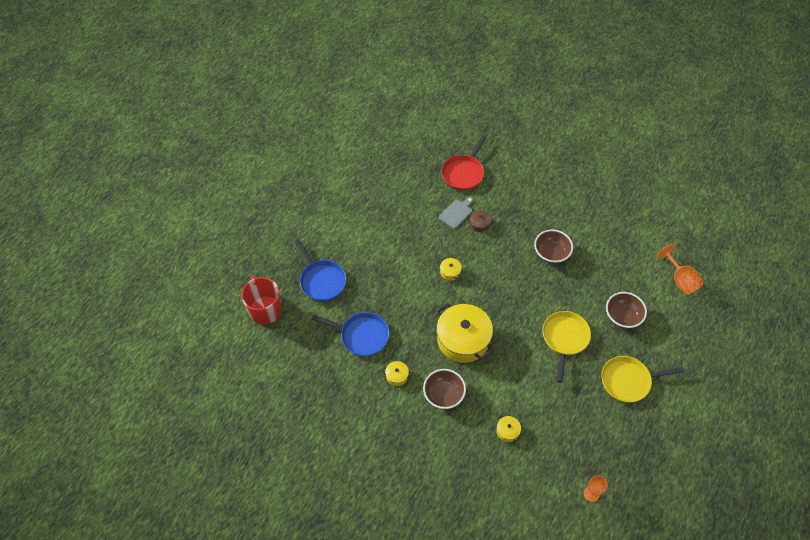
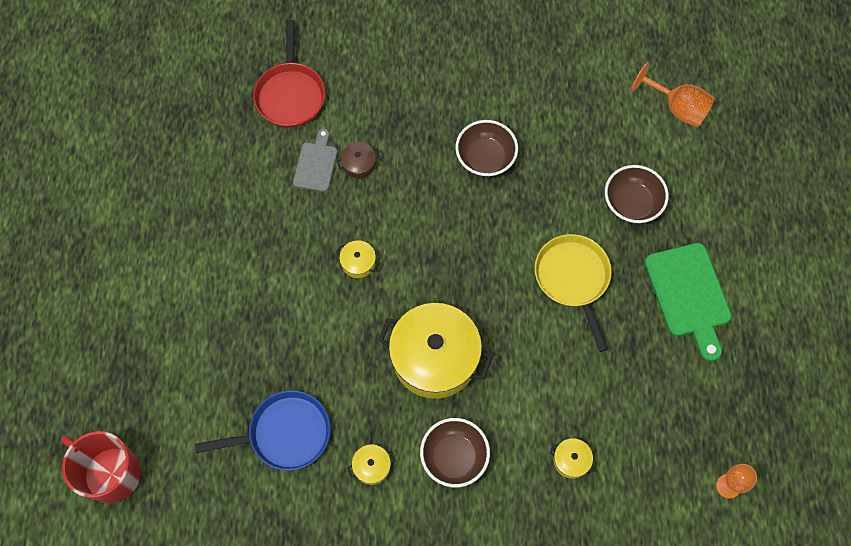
camera: 30 degrees left, 10 degrees up
(321, 280) = (173, 379): blue pan -> none
(628, 381) = (689, 295): yellow pan -> green cutting board

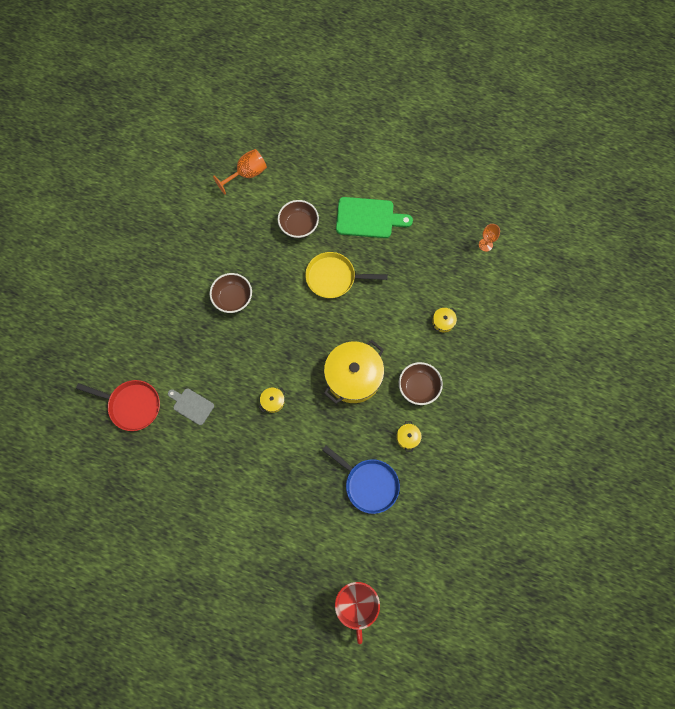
camera: 70 degrees left, 5 degrees up
(111, 473) = (356, 604): red mug -> red mug turned 60 degrees counterclockwise
(284, 433) = (369, 484): blue pan -> blue pan turned 120 degrees clockwise
(359, 164) = (203, 378): brown pot -> none

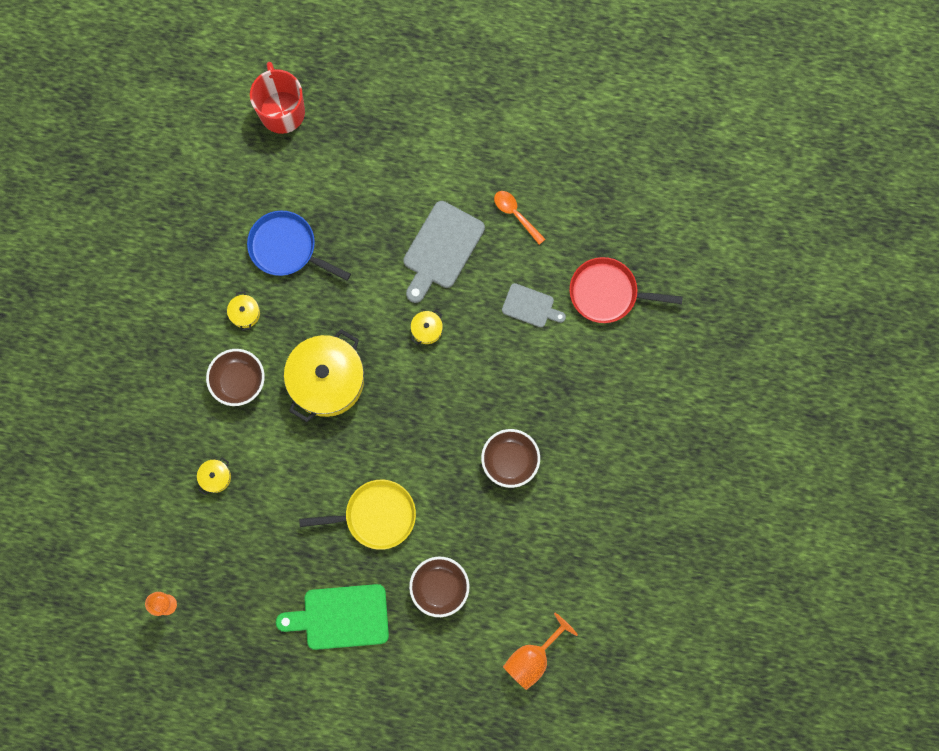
camera: 170 degrees right, 5 degrees up
(185, 480) = (515, 214): none -> orange spoon
(249, 462) = (441, 249): none -> grey cutting board

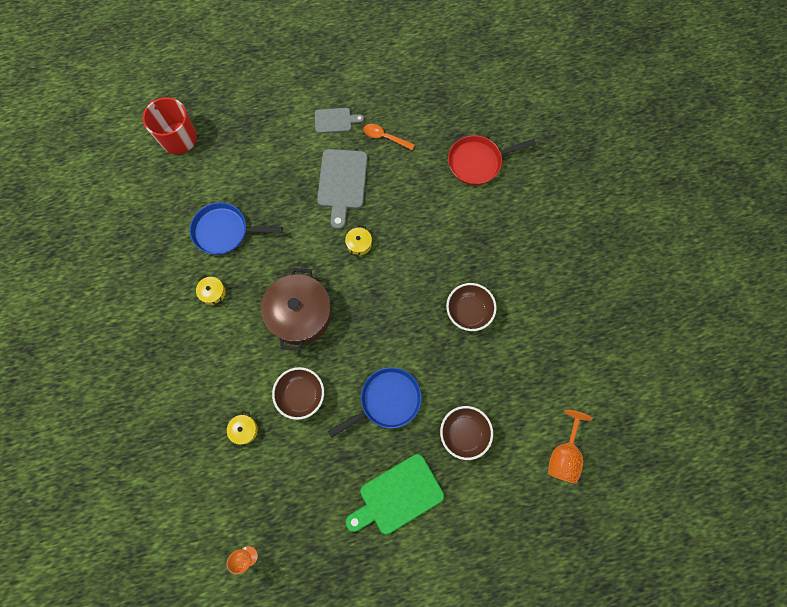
camera: 25 degrees left, 5 degrees down
(238, 381) = (230, 346): brown bowl -> brown bowl (301, 395)
(327, 380) = (300, 314): yellow pot -> brown pot
(376, 516) = (387, 401): yellow pan -> blue pan
(530, 306) = (427, 195): grey cutting board -> grey cutting board (335, 120)

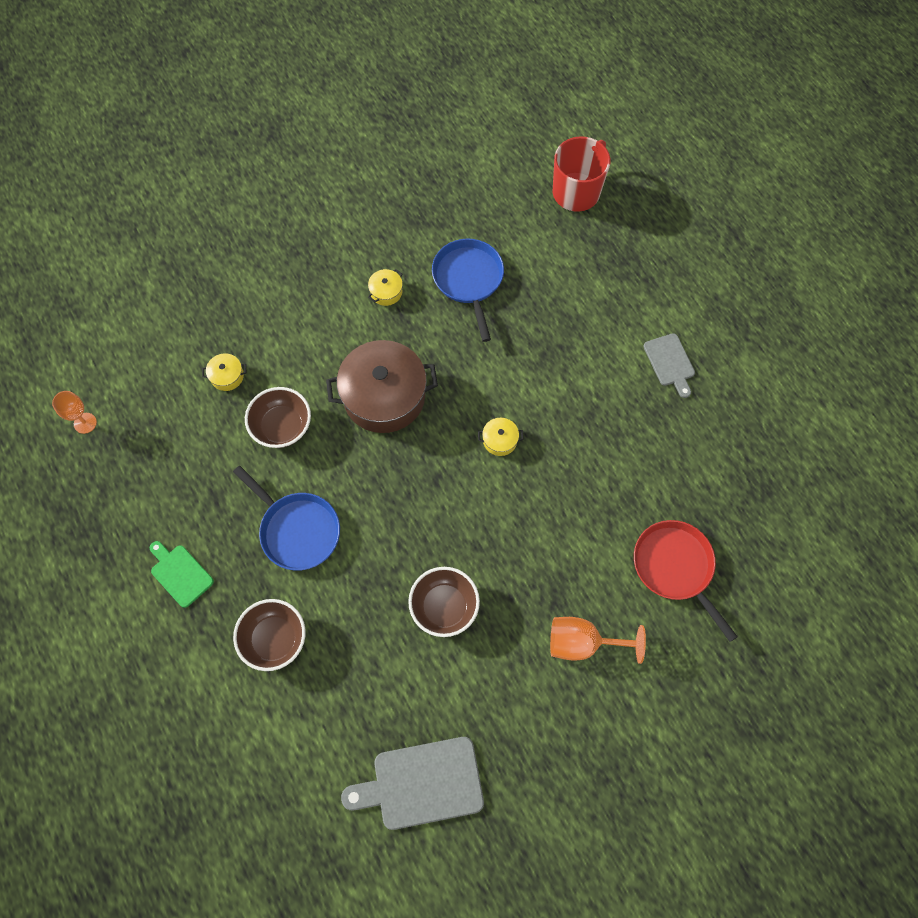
camera: 75 degrees right, 5 degrees down
(342, 183) = (580, 396): grey cutting board -> grey cutting board (422, 784)
(384, 137) = (668, 431): orange spoon -> none
(397, 496) = (180, 574): green cutting board -> green cutting board, size x0.59
(564, 455) = (272, 783): orange goblet -> orange goblet (582, 643)

